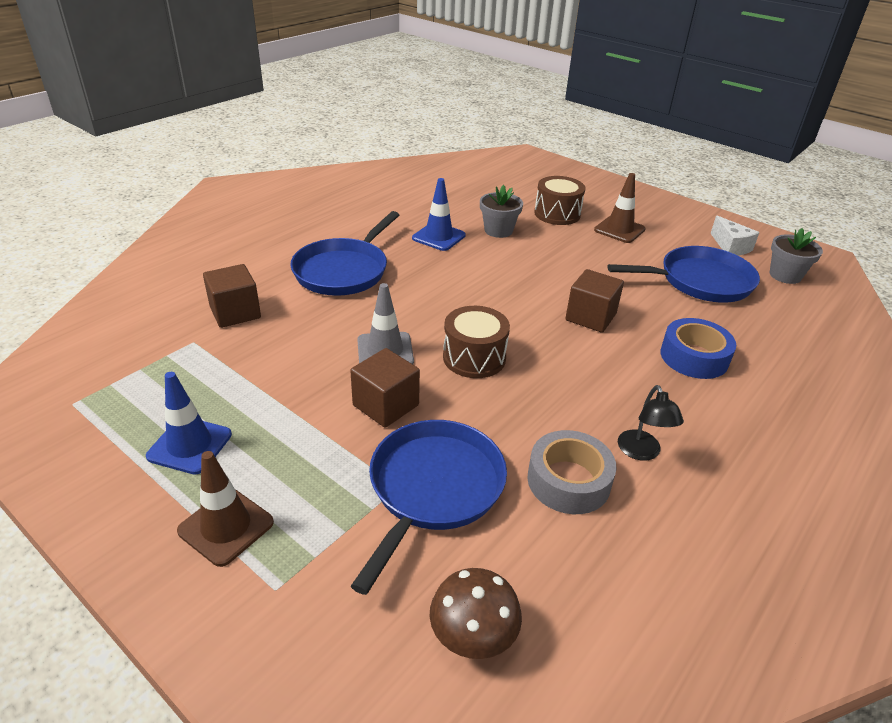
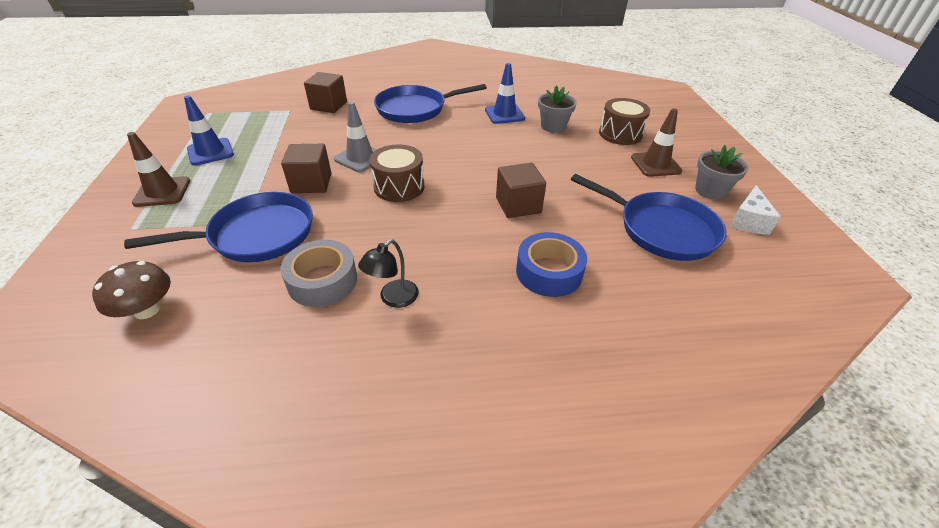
camera: 45 degrees right, 5 degrees up
(785, 275) = (768, 269): grey flower pot -> grey flower pot (710, 191)

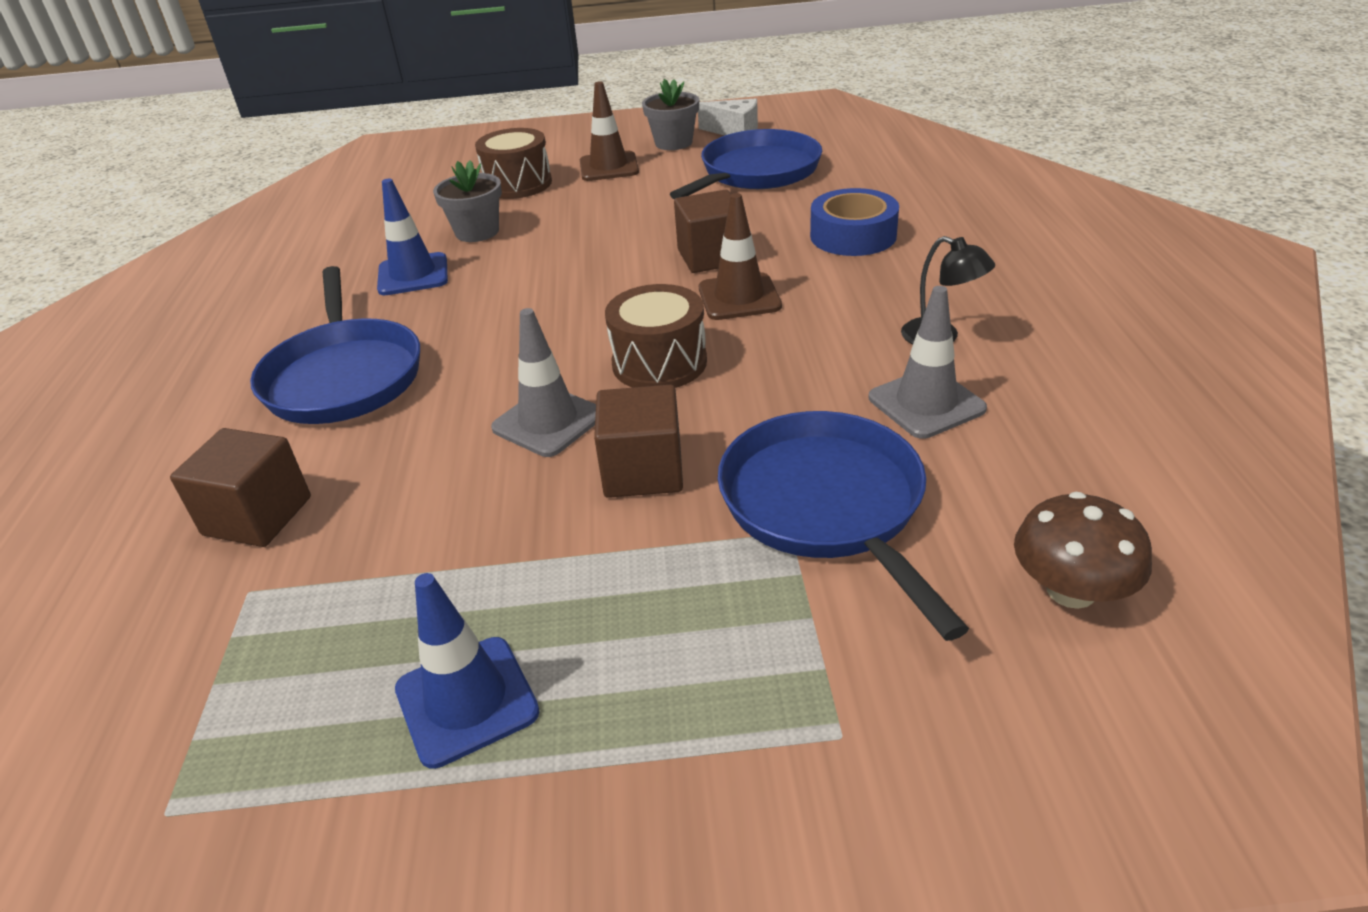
camera: 85 degrees left, 5 degrees down
(162, 192) = (676, 735): brown traffic cone -> brown traffic cone (739, 297)
(322, 281) = (926, 403): grey tape -> grey traffic cone

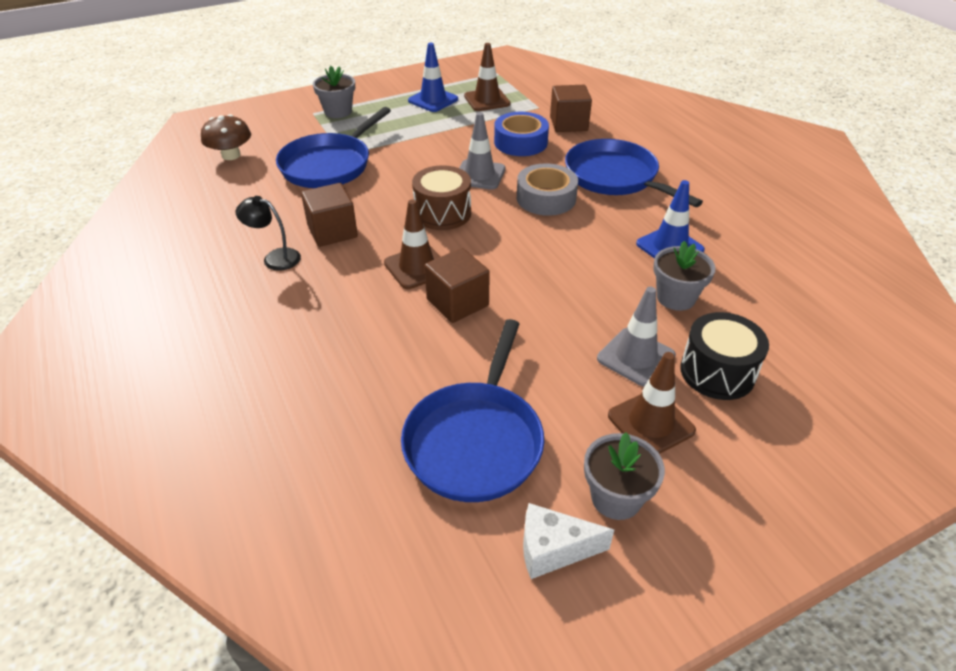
camera: 155 degrees right, 5 degrees up
(333, 657) = (487, 100): none -> brown traffic cone
(485, 360) = (546, 198): none -> grey tape
(518, 184) = (717, 372): brown drum -> black drum
(643, 471) = (417, 164): brown cube -> brown cube (332, 231)
(762, 718) = (338, 111): none -> grey flower pot
(827, 506) = (329, 165): blue pan -> blue pan turned 75 degrees clockwise
(853, 236) = (347, 348): blue tape -> blue tape (520, 142)
(926, 403) = (285, 215): grey traffic cone -> grey traffic cone (636, 357)

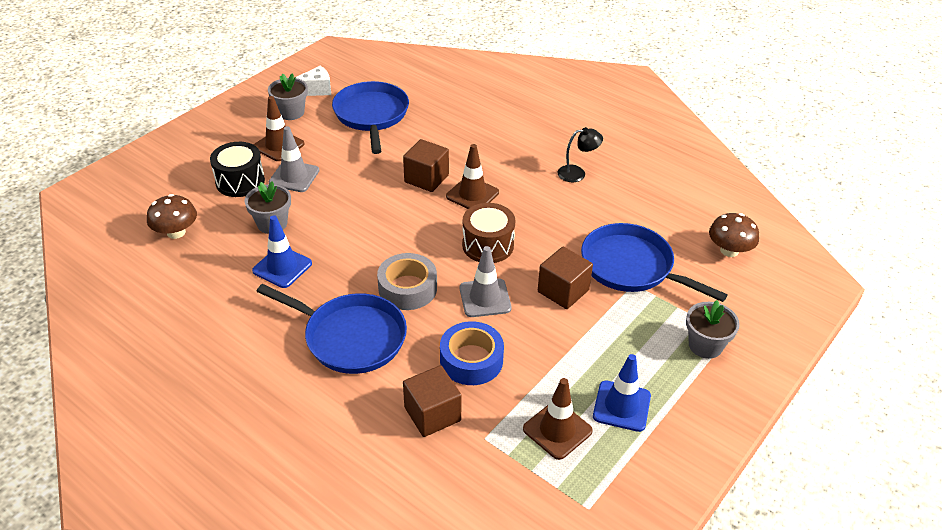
camera: 155 degrees right, 0 degrees up
(329, 165) = (631, 267): blue pan -> blue pan turned 60 degrees counterclockwise
(332, 231) = (559, 204): brown cube -> brown cube (563, 291)
(803, 319) = (176, 232): none -> brown mushroom

